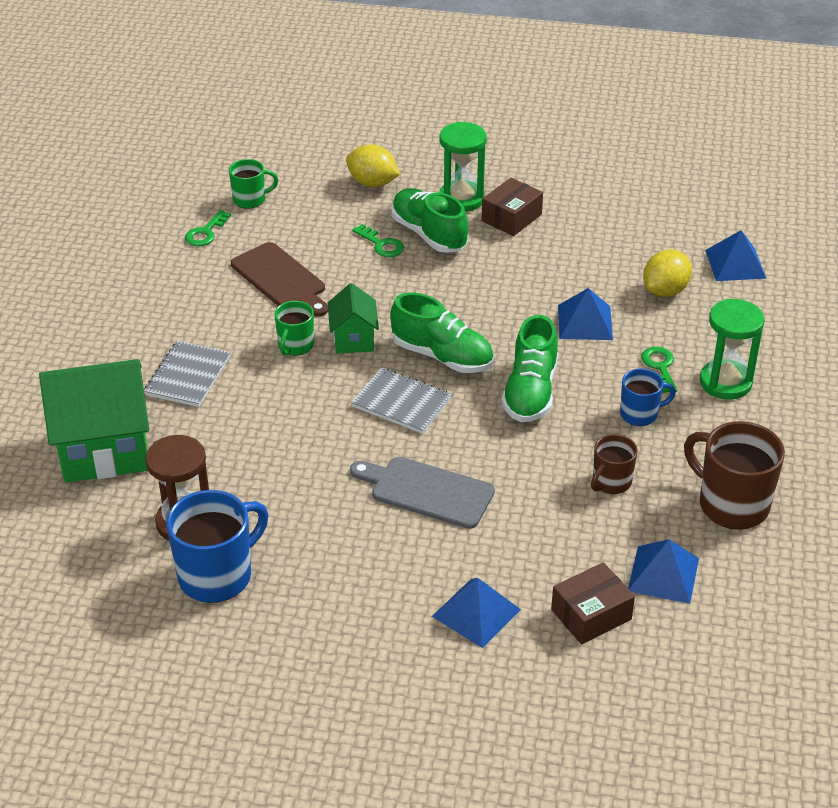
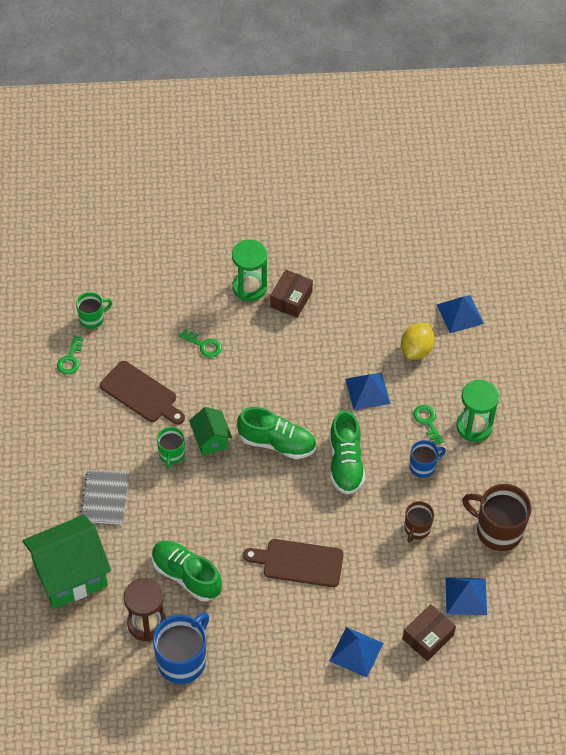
camera: 15 degrees left, 15 degrees up
(372, 183) = (179, 284): yellow lemon -> none
(401, 403) = (260, 491): grey notebook -> none
(427, 491) = (299, 562): grey cutting board -> brown cutting board
(429, 234) = (235, 328): green shoe -> green shoe (186, 576)

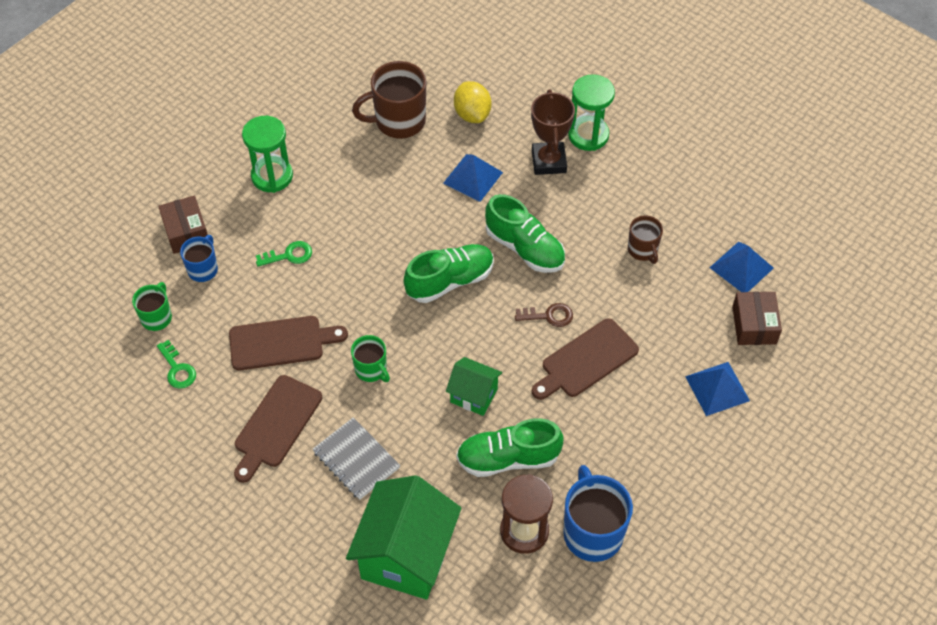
camera: 45 degrees left, 0 degrees up
(85, 439) = (276, 425): none -> brown cutting board
(211, 440) = (391, 328): green house -> green house (474, 395)
(291, 299) = (320, 157): brown box -> brown box (186, 232)
(309, 516) = (549, 316): none -> brown key
(423, 466) = (588, 198): blue mug -> blue mug (203, 269)
(427, 421) = (549, 161): green key -> brown trophy
(460, 314) = (472, 60): blue pyramid -> none
(497, 530) = (702, 197): brown mug -> brown mug (398, 121)

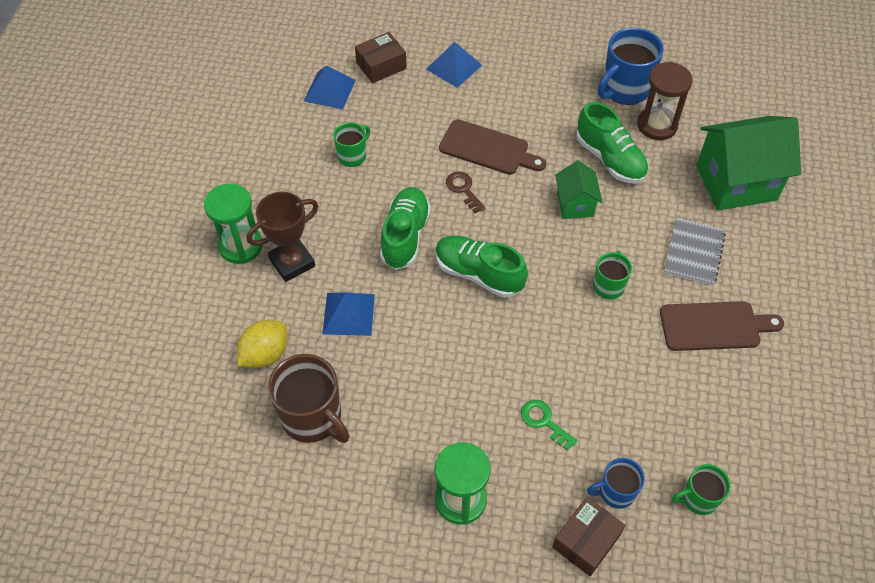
camera: 120 degrees left, 0 degrees up
(177, 369) = (732, 440): green key -> none
(281, 343) = (638, 370): brown cutting board -> none
(643, 250) = (352, 156): brown mug -> green mug

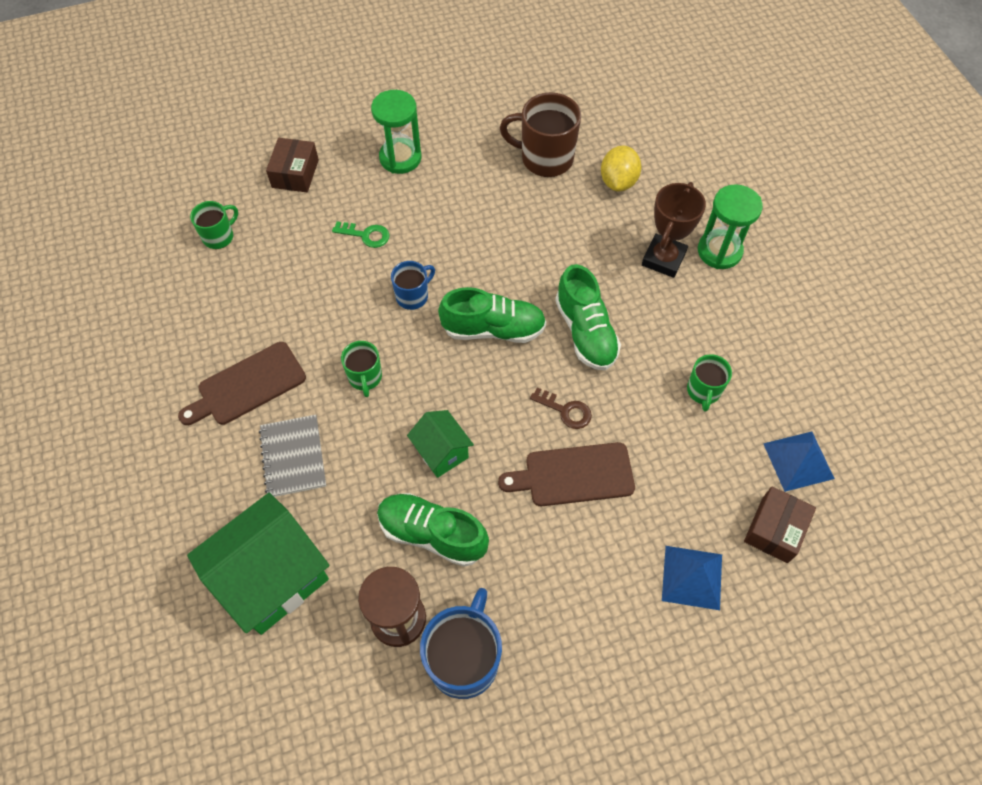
camera: 150 degrees right, 5 degrees up
(349, 313) = (580, 241): blue pyramid -> none
(615, 492) = (286, 213): blue mug -> blue mug (413, 296)

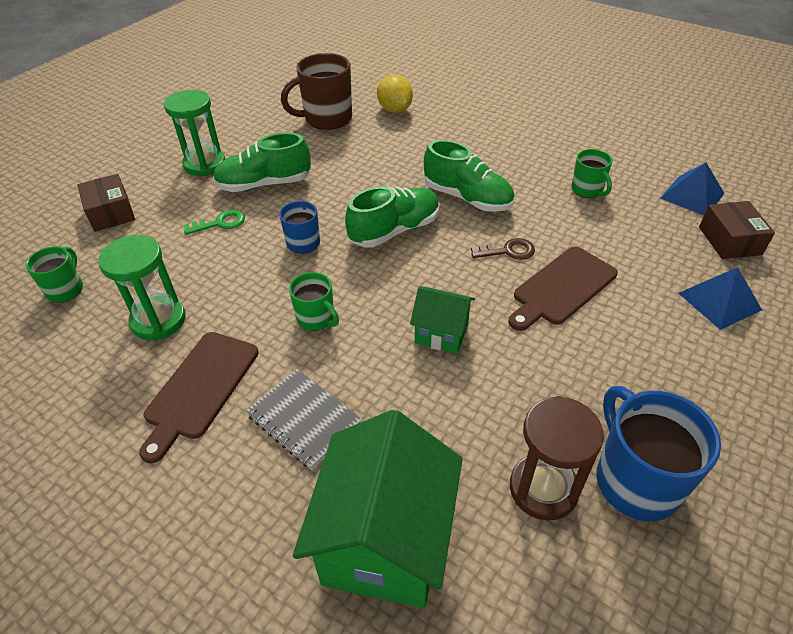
camera: 35 degrees left, 15 degrees down
(432, 534) = (499, 399): green shoe -> green shoe (264, 184)
(663, 259) = (474, 134): brown trophy -> none
(719, 251) = (505, 115): green hourglass -> green hourglass (158, 320)

